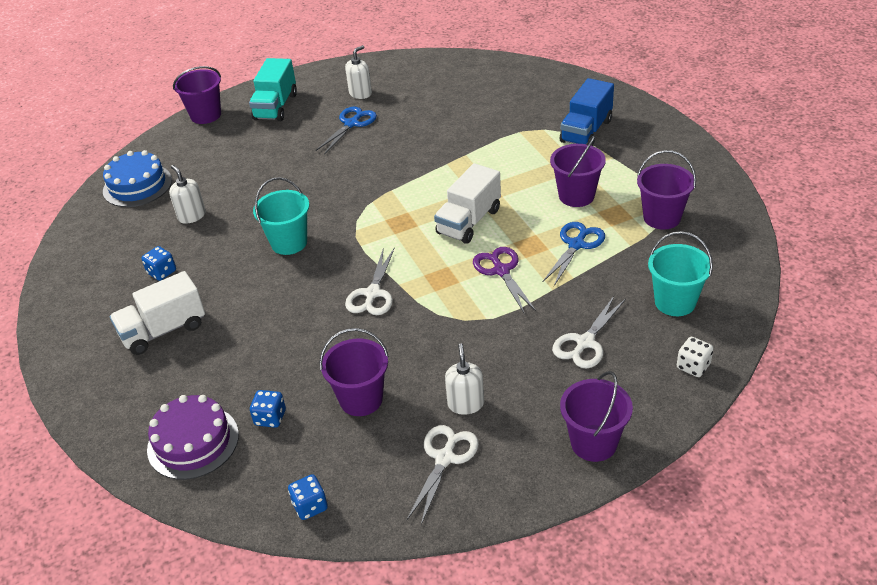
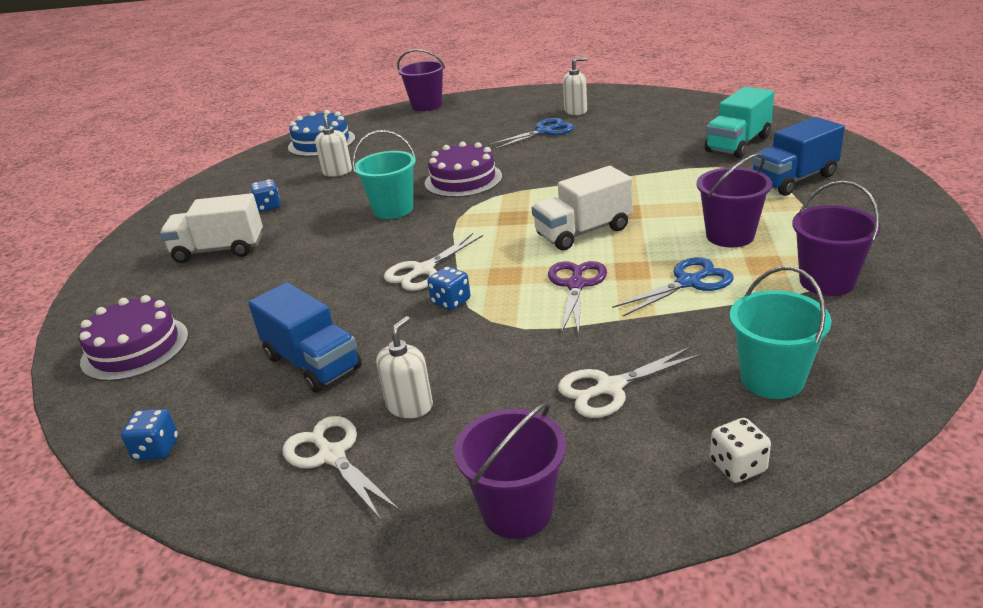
camera: 30 degrees right, 10 degrees down
(270, 418) = (217, 350): blue dice -> blue dice (451, 301)
(275, 107) = (490, 109): turquoise truck -> turquoise truck (738, 144)
(324, 195) = (463, 180): none -> purple cake
(361, 399) = (312, 363): purple bucket -> blue truck
(445, 458) = (331, 455): white scissors -> white scissors turned 90 degrees counterclockwise

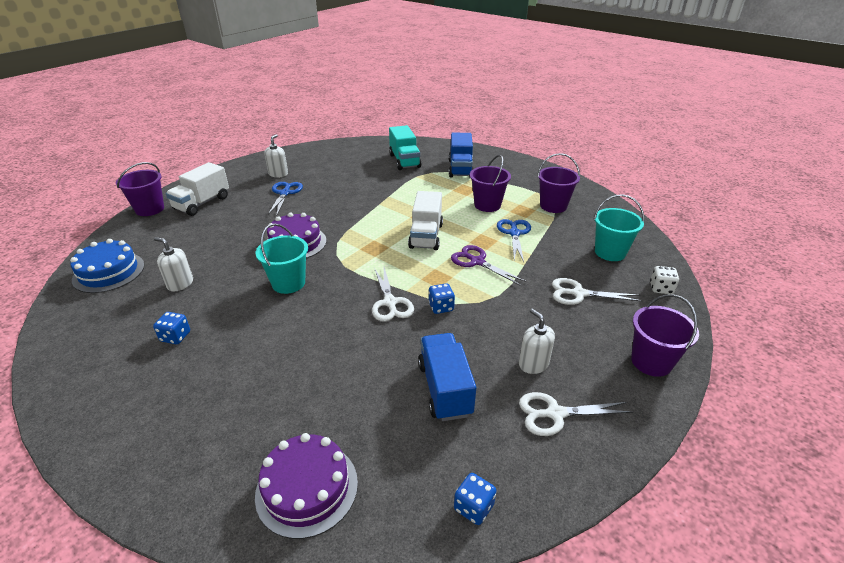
camera: 60 degrees left, 5 degrees up
(219, 250) = (207, 388): white truck -> white truck (202, 203)
(312, 363) = (445, 389): blue truck -> blue truck turned 90 degrees counterclockwise
(609, 388) = (578, 293): white scissors -> white scissors turned 90 degrees clockwise

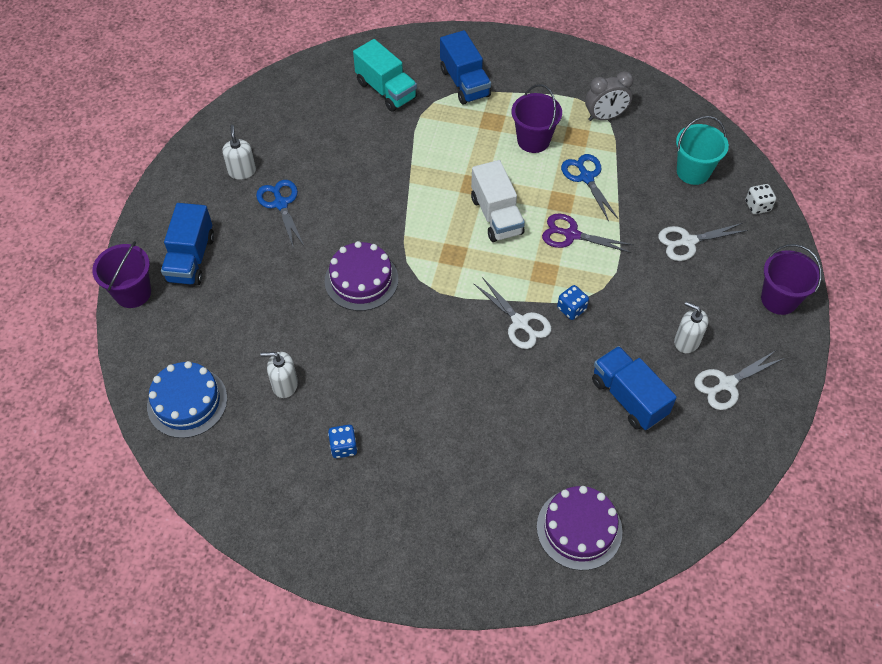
camera: 25 degrees left, 20 degrees up
(202, 203) = (191, 259): white truck -> blue truck
(288, 283) = (400, 338): turquoise bucket -> none
(473, 507) = (707, 488): blue dice -> none
(553, 206) = (605, 117): purple bucket -> grey clock

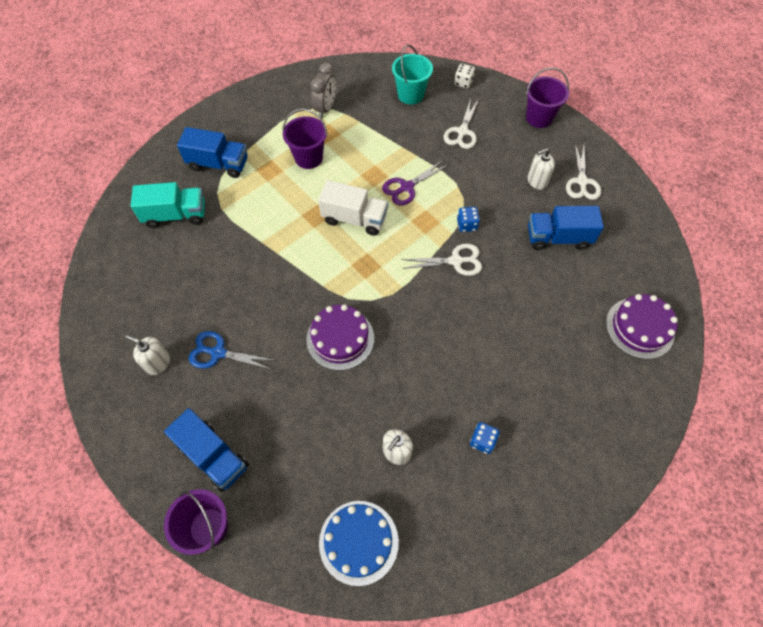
camera: 55 degrees left, 5 degrees up
(586, 177) = (366, 150): blue scissors -> none

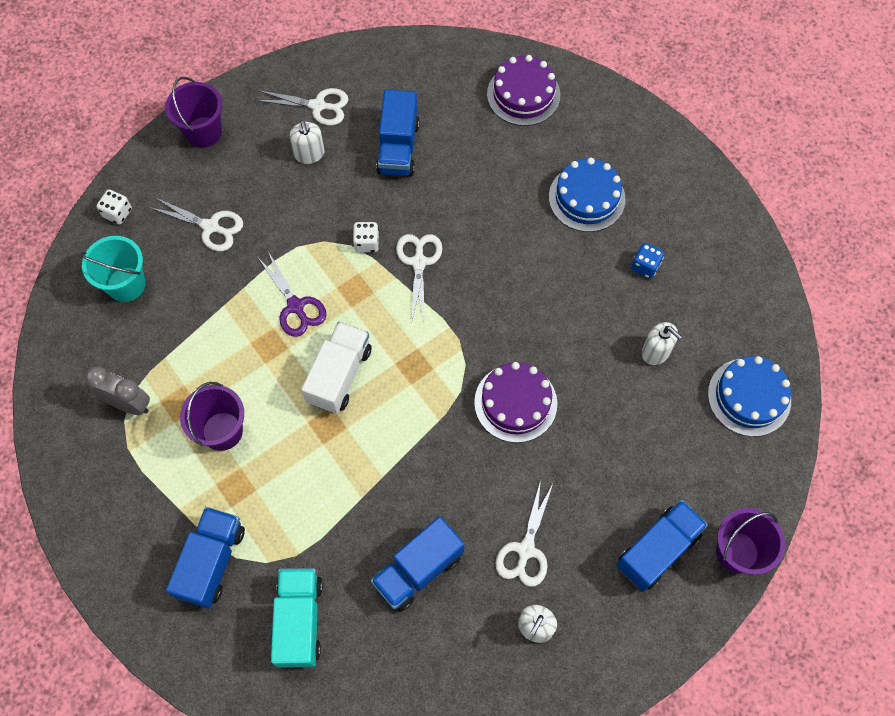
camera: 85 degrees left, 5 degrees up
(207, 281) = (418, 570): none -> blue truck
(218, 353) = (525, 550): blue scissors -> white scissors
(466, 225) = (366, 243): blue dice -> white dice
(544, 386) = (586, 198): none -> blue cake

